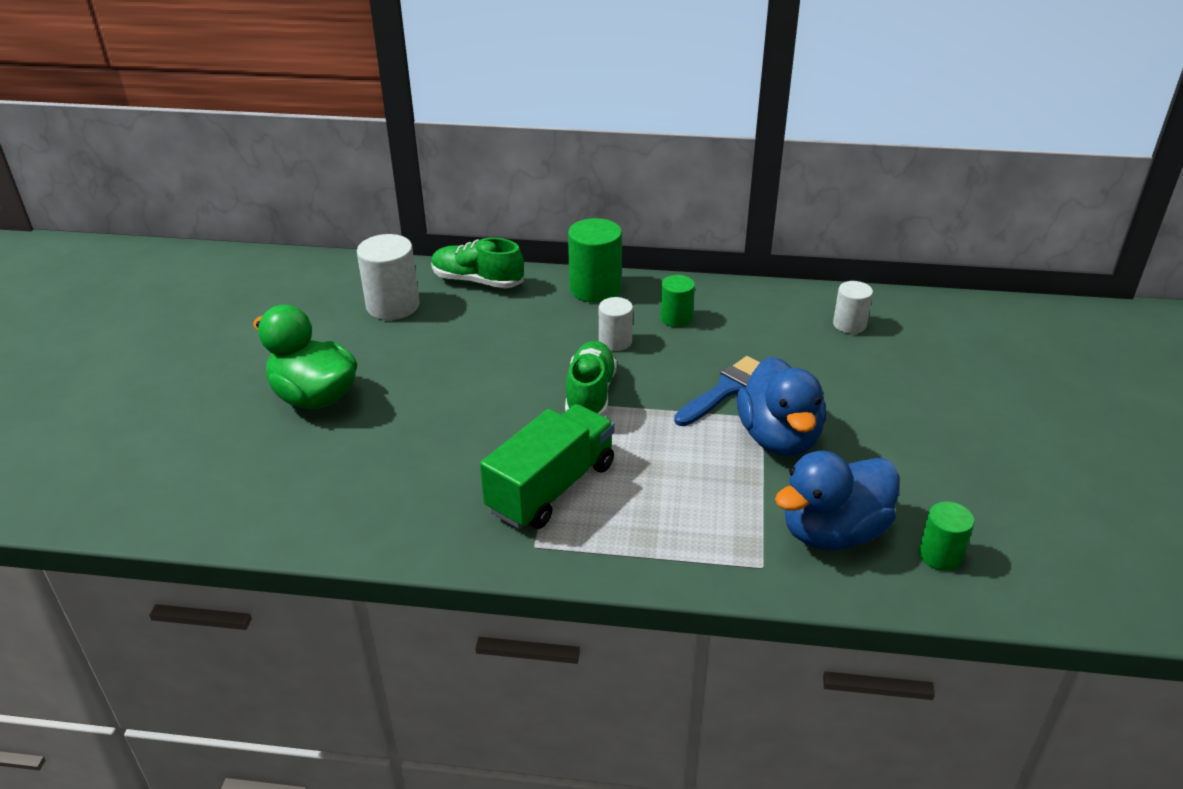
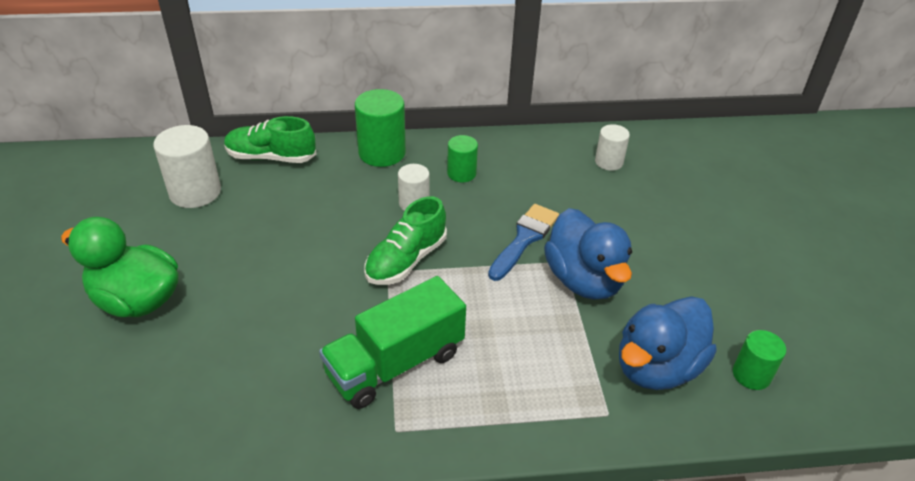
camera: 15 degrees left, 5 degrees up
(551, 487) = (395, 364): green truck -> green truck turned 150 degrees counterclockwise
(590, 394) = (406, 260): green shoe -> green shoe turned 135 degrees counterclockwise

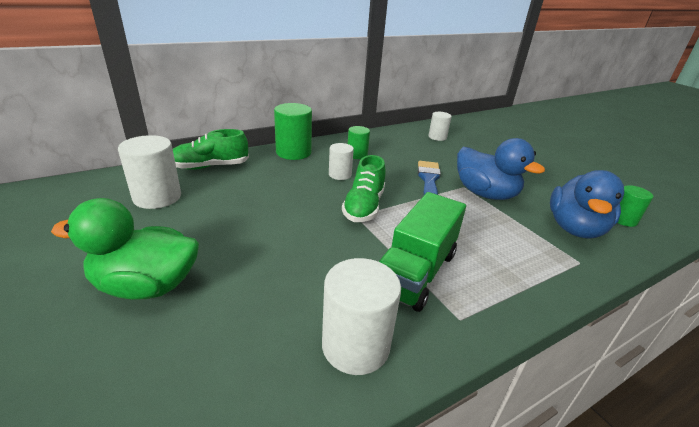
camera: 25 degrees left, 10 degrees down
(274, 421) = (355, 346): none -> white cylinder

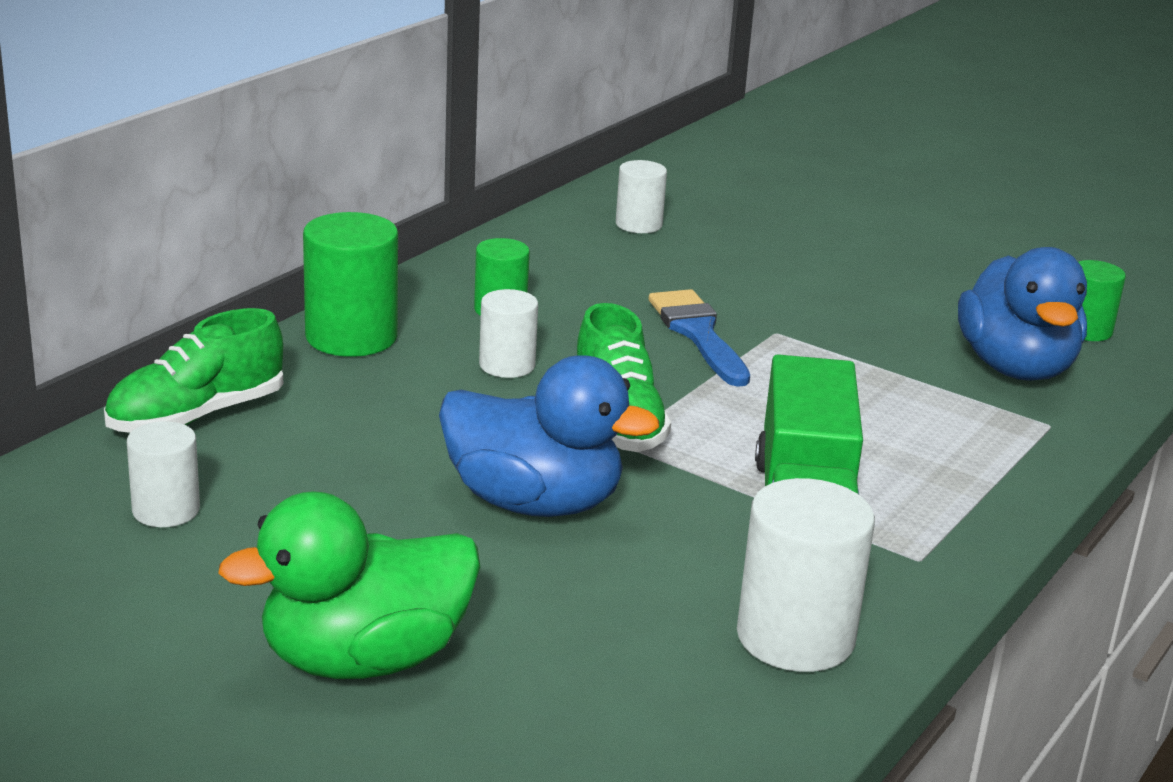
camera: 25 degrees left, 5 degrees down
(157, 197) = (166, 510): white cylinder -> white cylinder, size x0.60
(485, 194) = (825, 337): blue duck -> blue duck (534, 503)

